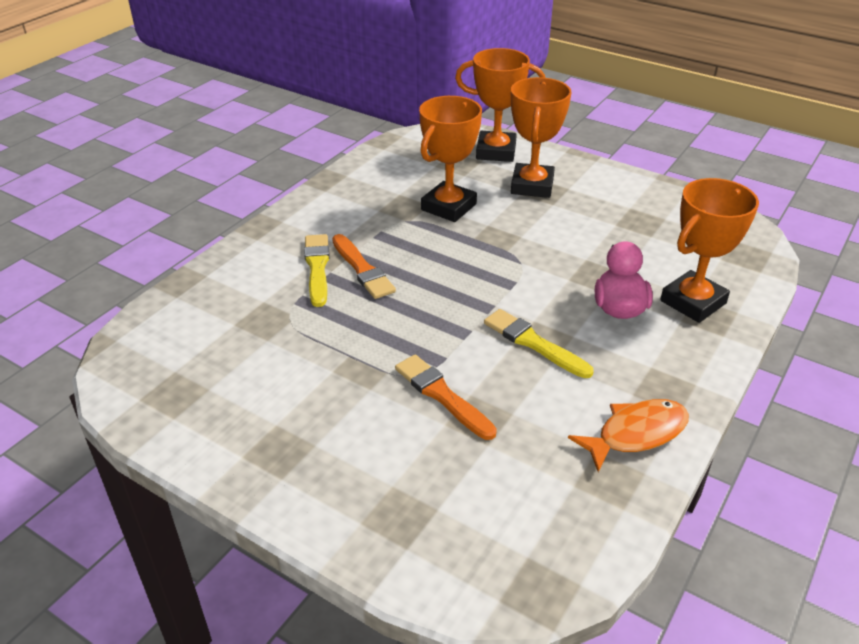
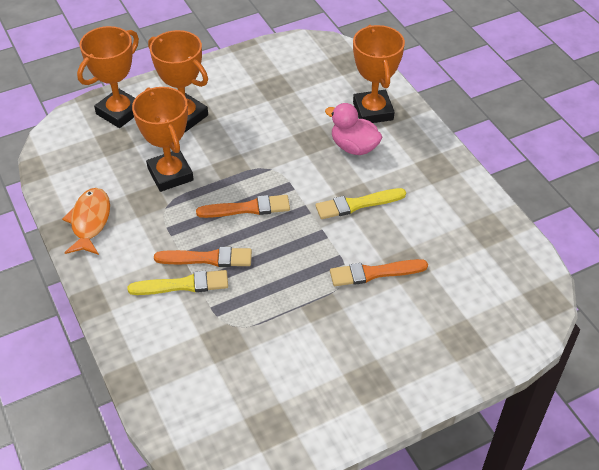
camera: 60 degrees left, 10 degrees up
(317, 267) = (183, 285): yellow brush -> yellow brush turned 150 degrees clockwise
(451, 268) = (247, 208): none -> orange brush
(636, 434) = (463, 200): orange fish -> orange fish (90, 221)

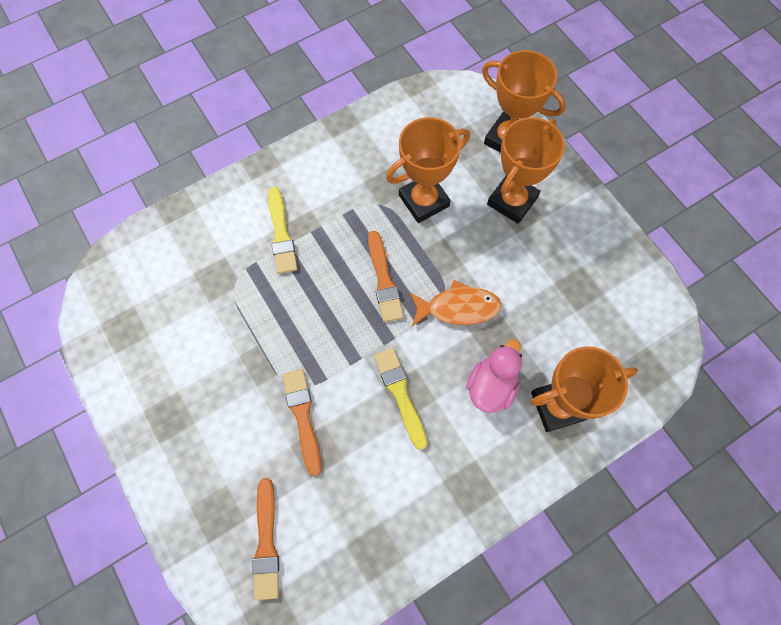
camera: 85 degrees right, 20 degrees up
(90, 221) = (354, 142): orange fish -> orange fish (458, 307)
(208, 258) = (314, 251): orange brush -> orange brush (266, 543)

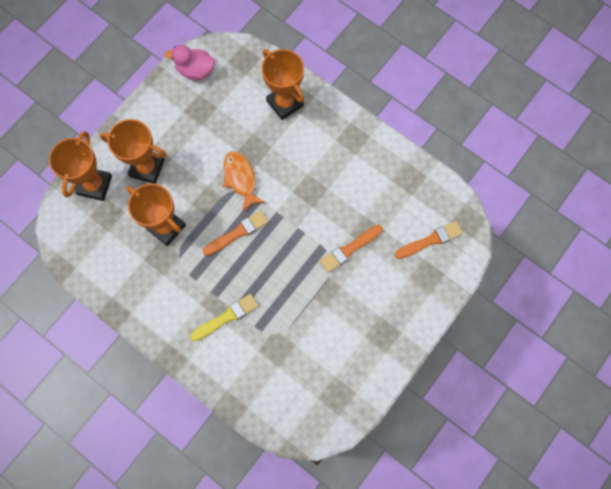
camera: 110 degrees left, 5 degrees up
(400, 394) = (312, 195): yellow brush -> none
(491, 386) = (286, 144): pink duck -> pink duck (195, 70)

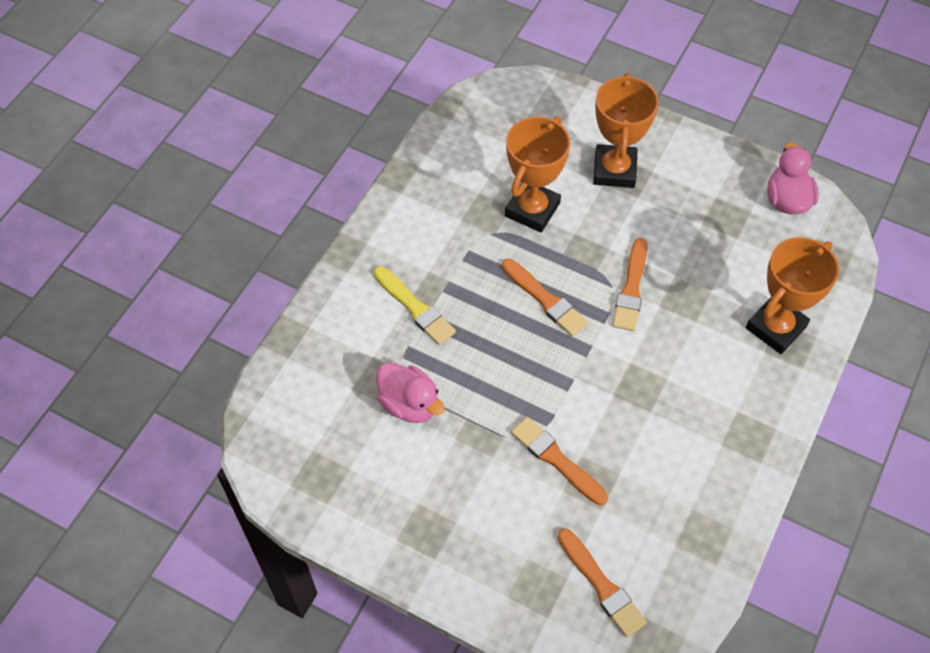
camera: 80 degrees right, 15 degrees down
(95, 185) = (572, 116): orange trophy -> none
(240, 179) = (631, 289): orange fish -> orange brush
(296, 331) = (410, 404): none -> pink duck

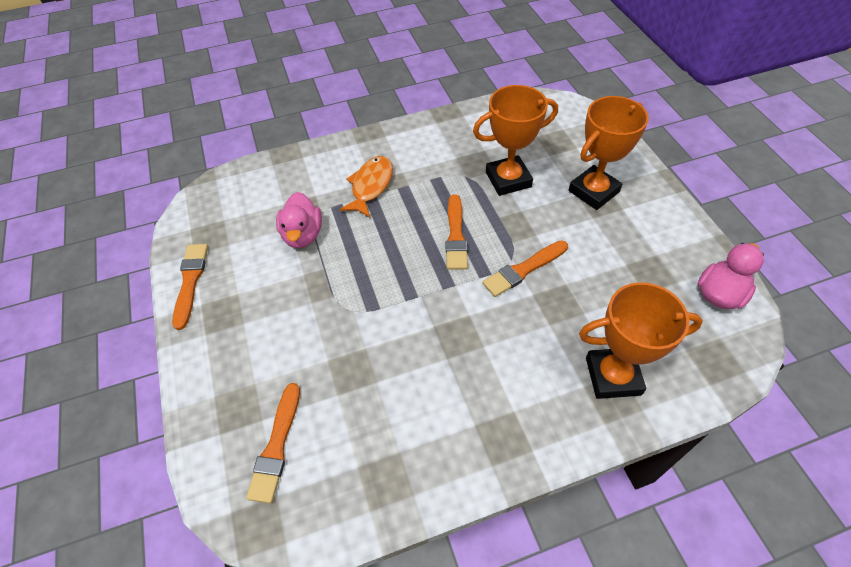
camera: 45 degrees right, 5 degrees down
(415, 308) = (370, 186): yellow brush -> orange fish
(556, 459) = (347, 337): orange brush -> orange brush (190, 282)

